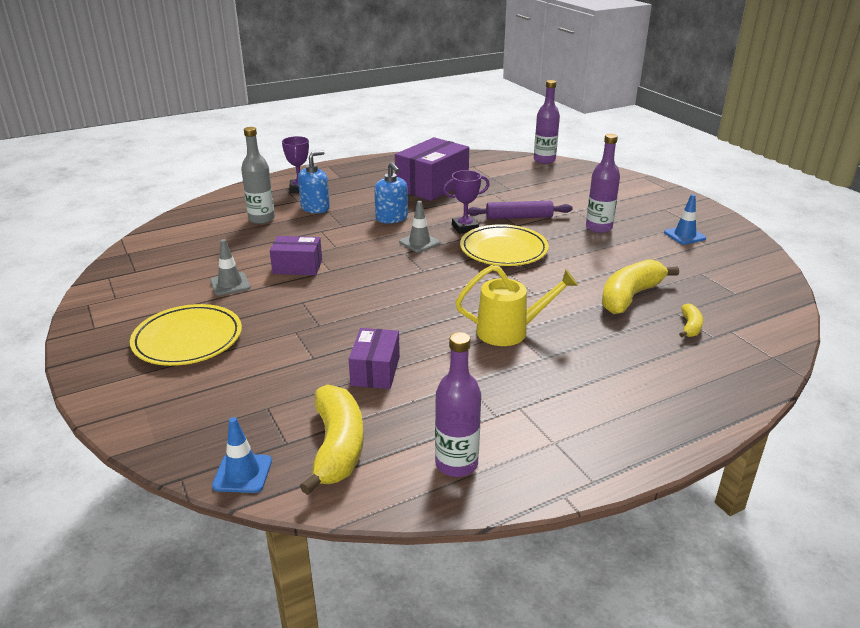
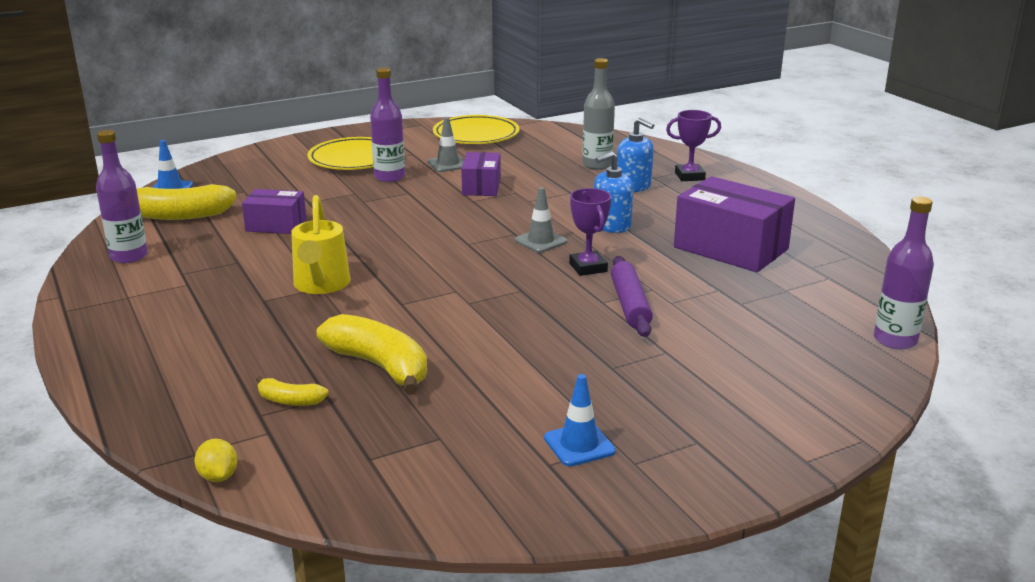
camera: 90 degrees right, 5 degrees down
(503, 250) = (521, 290): yellow plate -> yellow plate (476, 135)
(599, 227) = (602, 365): purple bottle -> purple bottle (389, 177)
(790, 343) = (218, 477): none -> yellow lemon

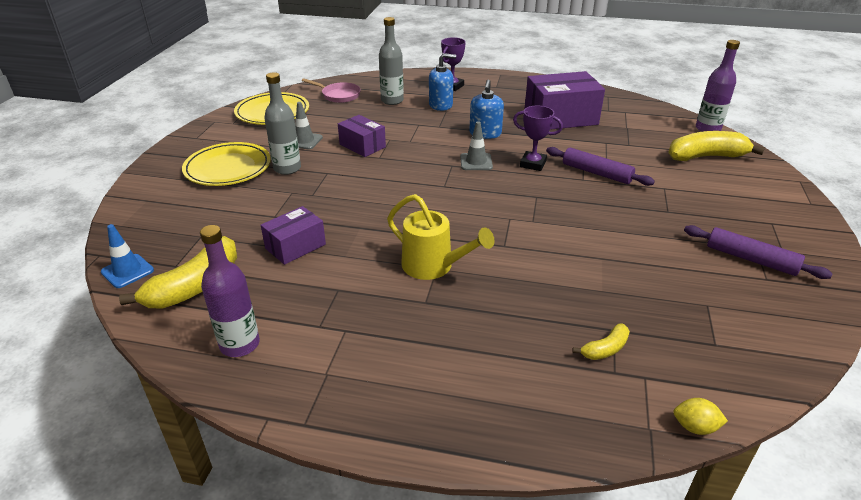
camera: 50 degrees left, 10 degrees up
(380, 366) = (589, 290): yellow banana -> yellow banana (706, 157)
(389, 177) = (287, 168): purple bottle -> grey bottle
(561, 143) = (339, 95): none -> pink pan
(579, 445) = (751, 259): blue traffic cone -> purple rolling pin

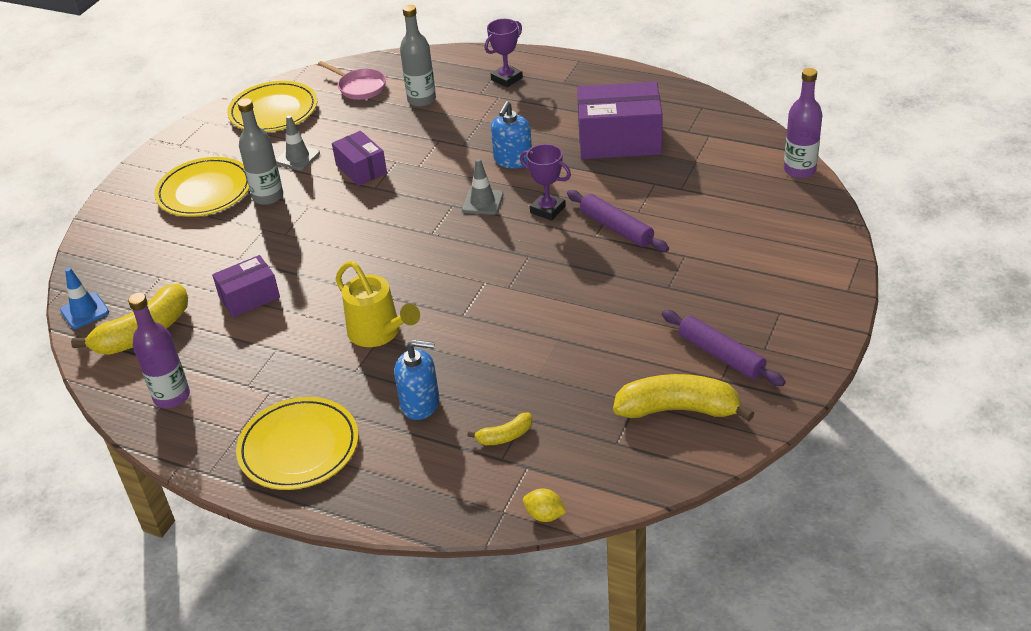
camera: 15 degrees right, 5 degrees up
(397, 384) = (299, 448): none -> yellow plate
(441, 105) = (479, 110): blue soap dispenser -> blue soap dispenser (420, 403)
(706, 157) = (767, 214): yellow banana -> yellow banana (678, 410)

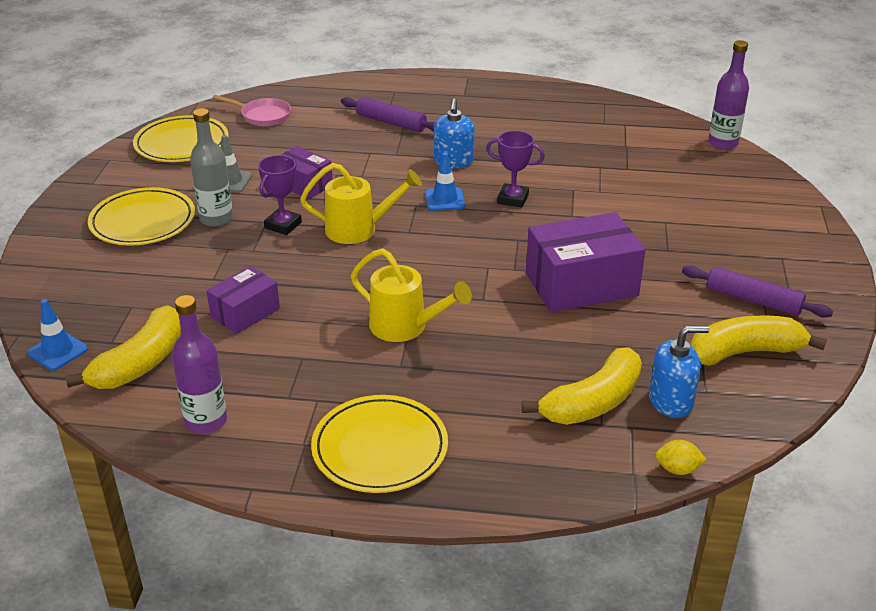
camera: 20 degrees left, 5 degrees down
(388, 225) = (359, 229): none -> yellow watering can
(420, 403) = (487, 385): blue soap dispenser -> blue soap dispenser (671, 401)
(421, 100) = (332, 121): grey bottle -> none
(482, 202) = (445, 199): grey traffic cone -> blue traffic cone
(505, 436) = (592, 402): yellow banana -> yellow banana, size x2.04
(506, 79) = (407, 97): purple trophy -> purple trophy (283, 225)
(616, 228) = (588, 207): purple rolling pin -> purple rolling pin (391, 122)
(619, 140) = (545, 136): purple box -> purple box (581, 284)

